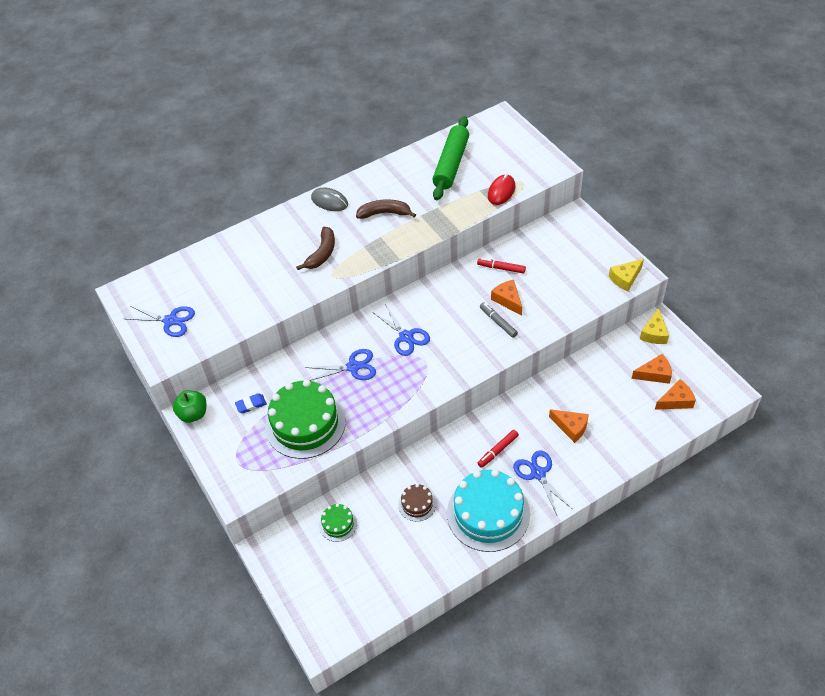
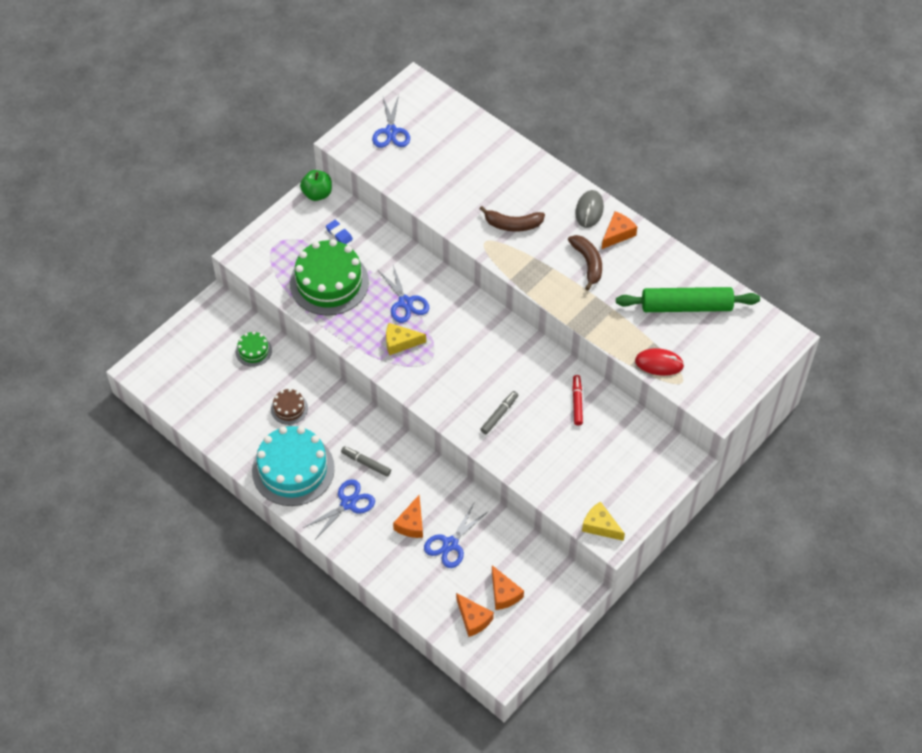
camera: 70 degrees right, 5 degrees up
(406, 337) = (456, 337): blue scissors -> blue scissors (450, 544)
(498, 451) = (366, 463): red marker -> grey marker
(508, 300) = (533, 417): orange cheese -> orange cheese (617, 234)
(654, 333) = (562, 586): yellow cheese -> yellow cheese (400, 342)

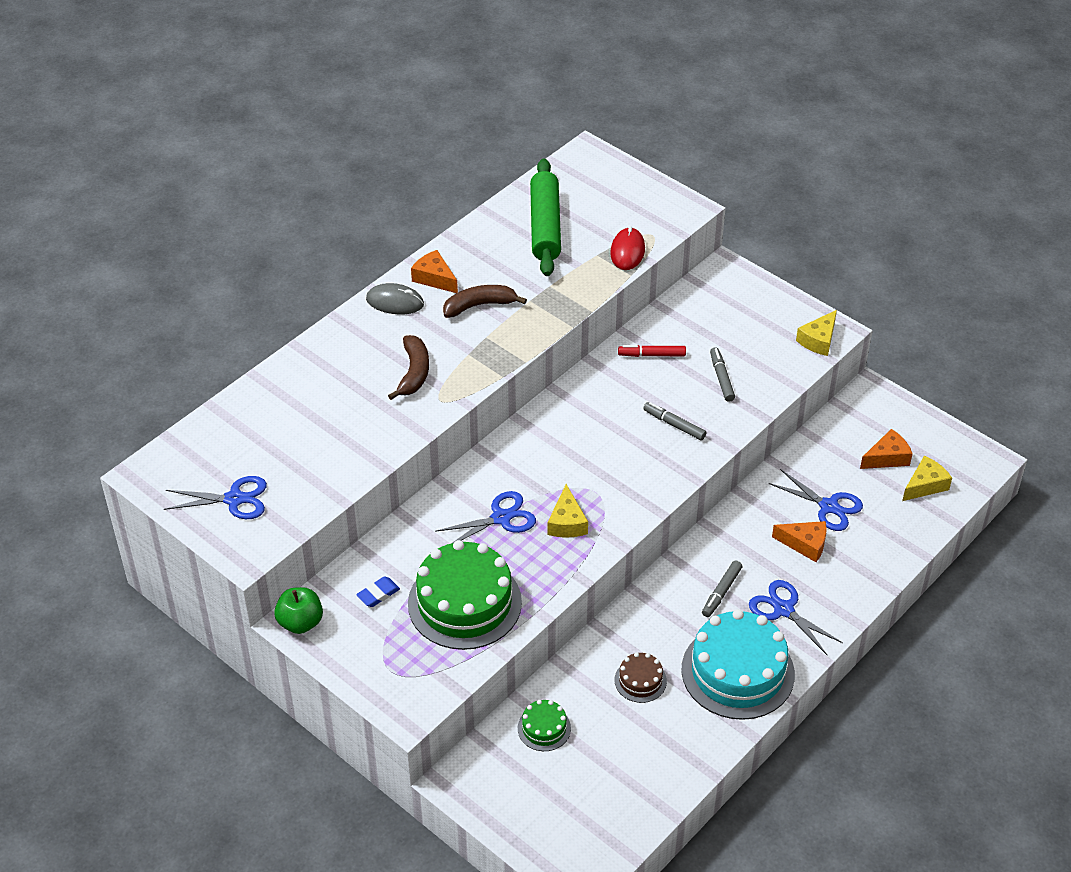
camera: 90 degrees left, 10 degrees down
(473, 619) = (925, 485): orange cheese -> yellow cheese
(552, 450) = (721, 378): none -> grey marker

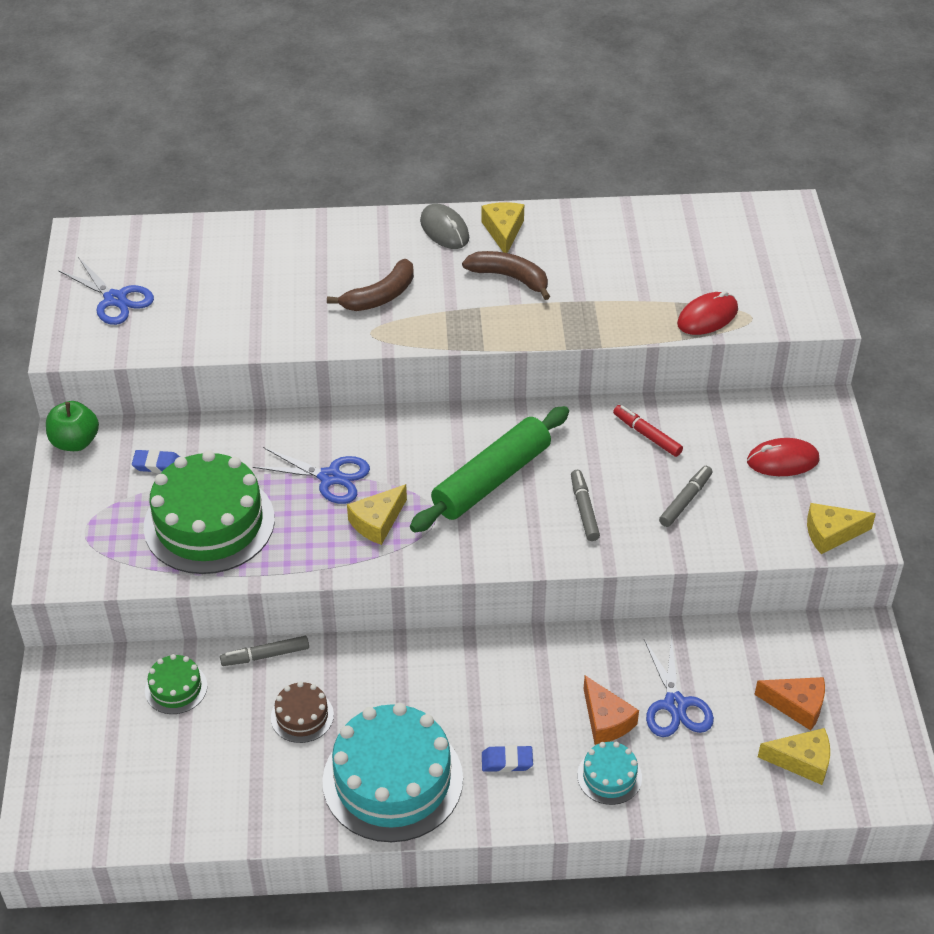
camera: 45 degrees right, 0 degrees up
(434, 278) = (503, 231): orange cheese -> yellow cheese
(545, 226) = (660, 248): green rolling pin -> green rolling pin (491, 479)
(721, 592) = (471, 700): grey marker -> grey marker (265, 655)
(743, 316) = (782, 460): none -> red mouse
(783, 609) = (507, 761): blue scissors -> blue eraser
(845, 573) = (609, 776): none -> turquoise cake

